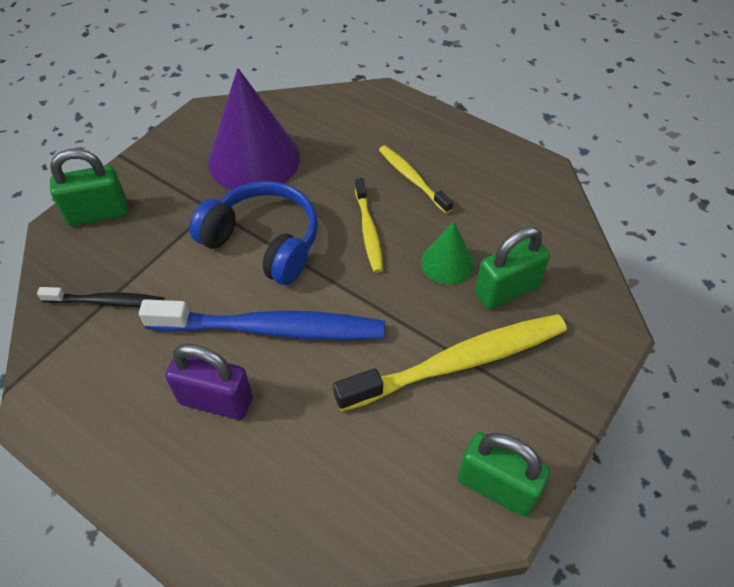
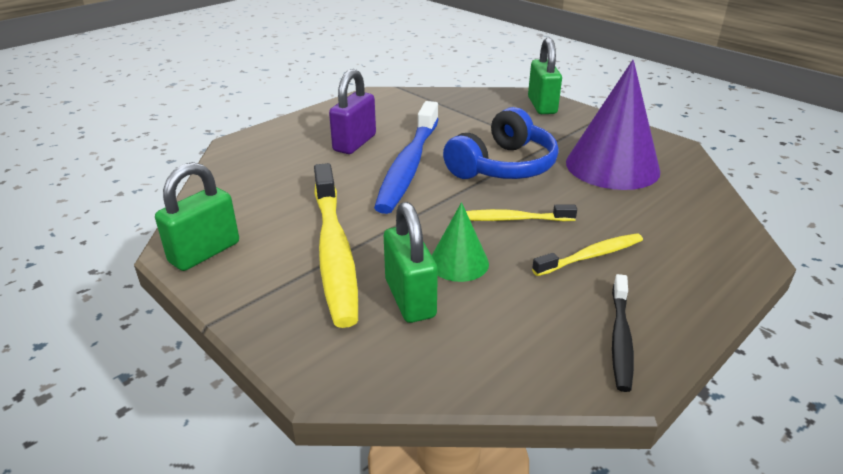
camera: 100 degrees right, 20 degrees down
(107, 301) = (455, 110): black toothbrush -> black toothbrush (620, 338)

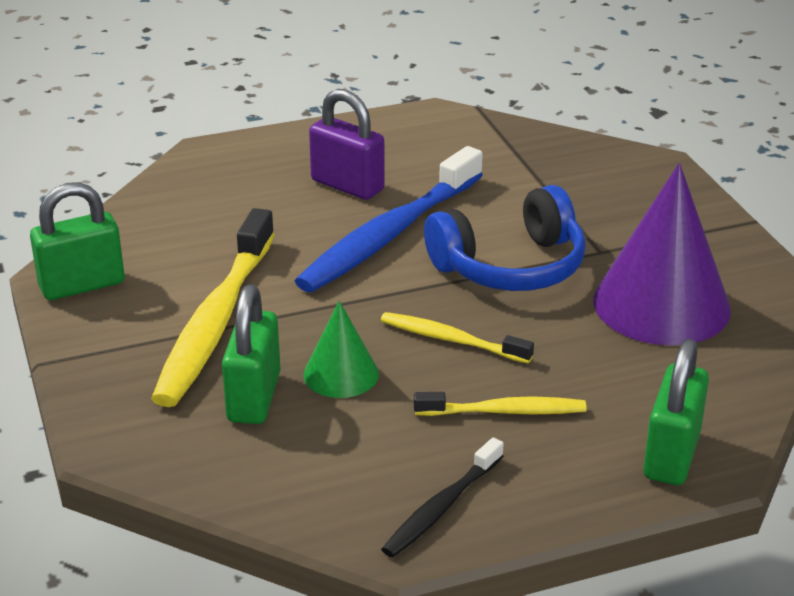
camera: 25 degrees right, 0 degrees up
(354, 143) = (347, 185): purple padlock -> purple padlock turned 75 degrees clockwise
(542, 105) = (659, 186): green padlock -> green padlock (671, 455)

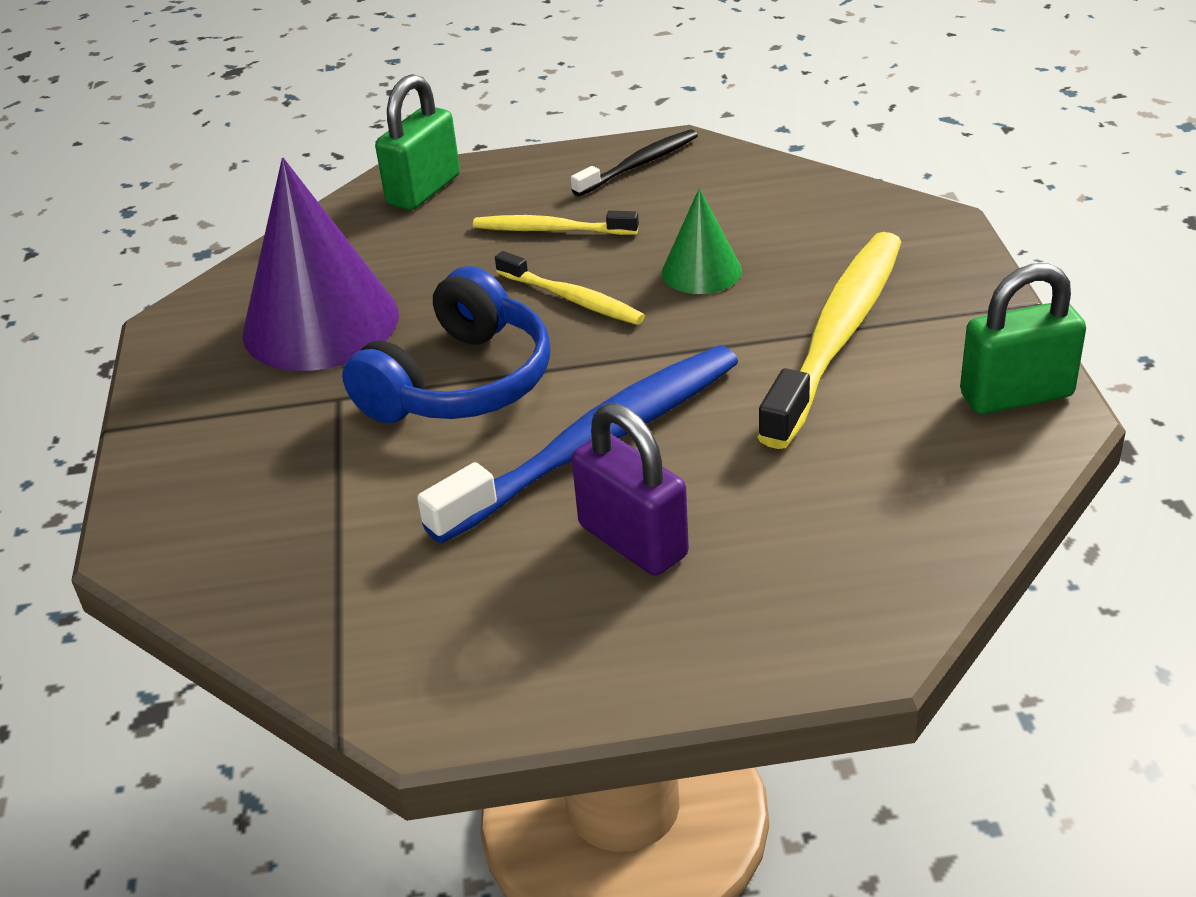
camera: 165 degrees left, 5 degrees up
(254, 397) = (795, 254): green padlock -> none
(511, 266) = (461, 383): blue headphones -> blue headphones turned 135 degrees clockwise

